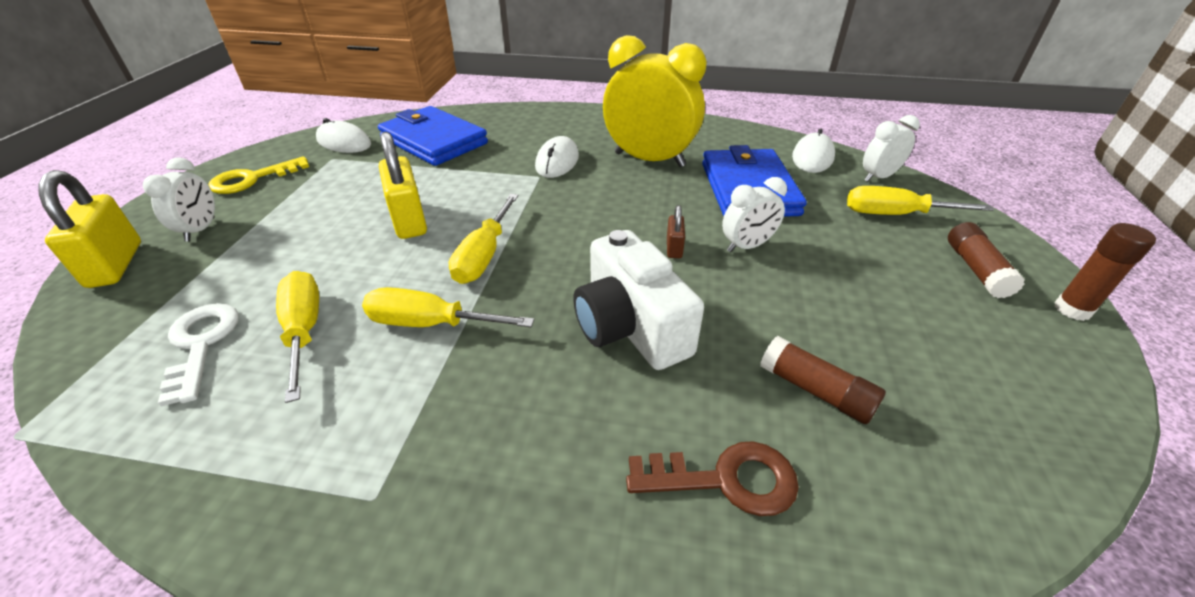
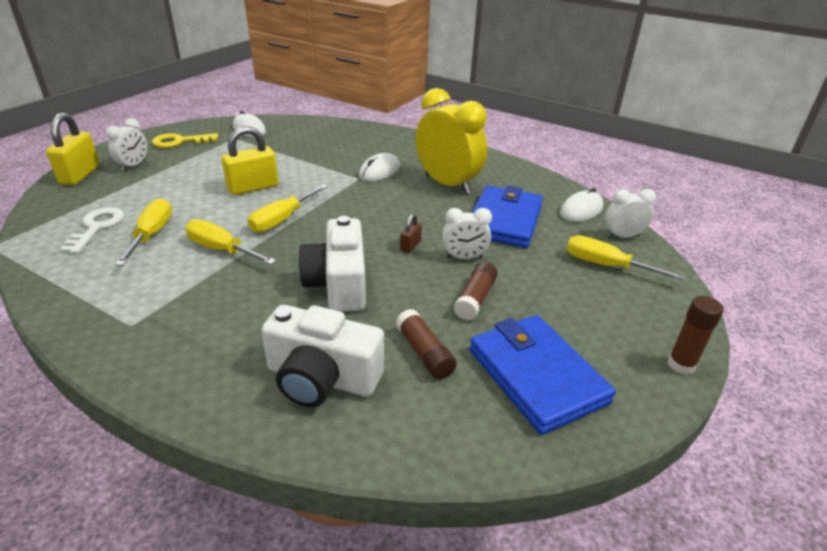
camera: 20 degrees right, 5 degrees down
(409, 220) = (253, 187): yellow padlock -> yellow padlock turned 60 degrees clockwise
(433, 141) = (306, 140): blue wallet -> blue wallet (536, 376)
(725, 480) = (322, 378): brown key -> white camera
(976, 269) = (630, 318): brown glue stick -> brown glue stick (475, 299)

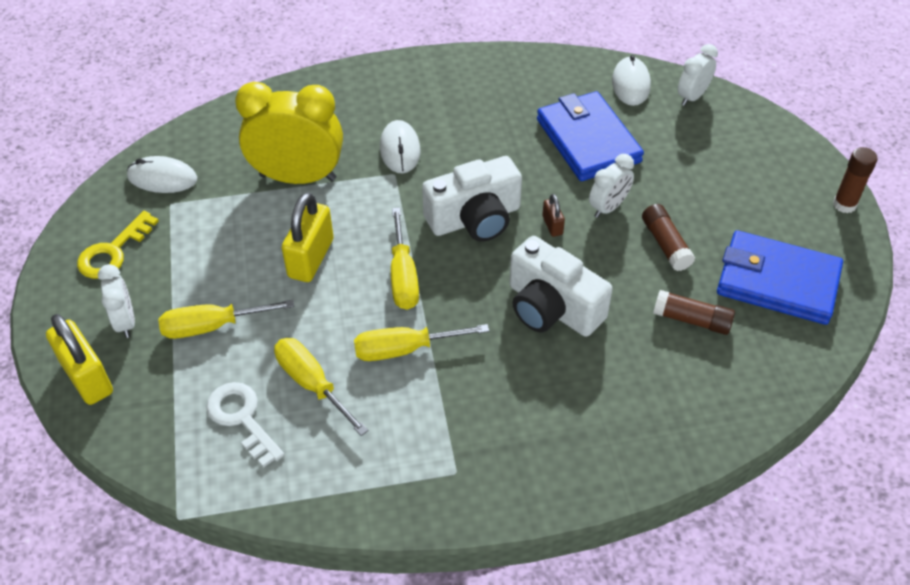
camera: 40 degrees left, 15 degrees up
(322, 378) = (656, 394): white camera -> white camera (475, 218)
(447, 184) = (485, 125): yellow clock -> yellow clock (298, 177)
(606, 265) = (714, 140): yellow screwdriver -> yellow screwdriver (212, 326)

